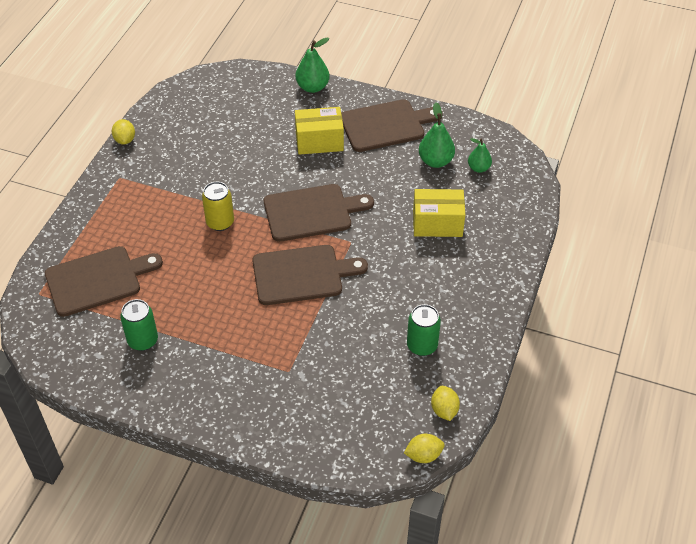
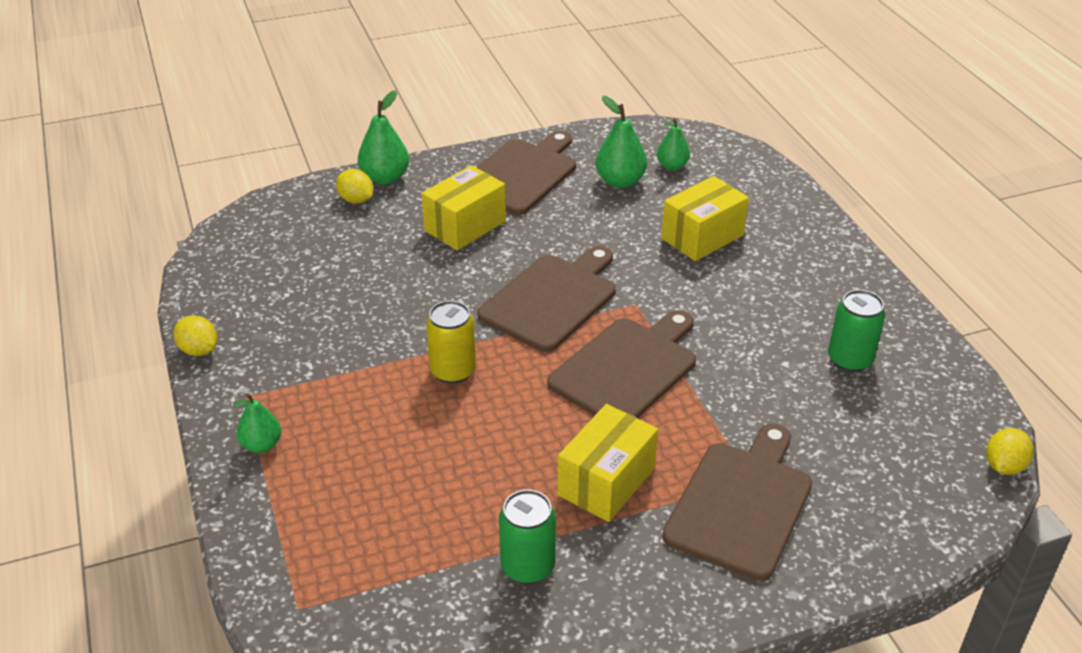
camera: 40 degrees left, 10 degrees down
(98, 280) = (369, 535): brown cutting board -> brown cutting board (741, 504)
(101, 207) = (261, 445): none -> green pear
(222, 325) = (606, 482): none -> yellow box
(444, 410) = (958, 407): yellow lemon -> yellow lemon (356, 200)

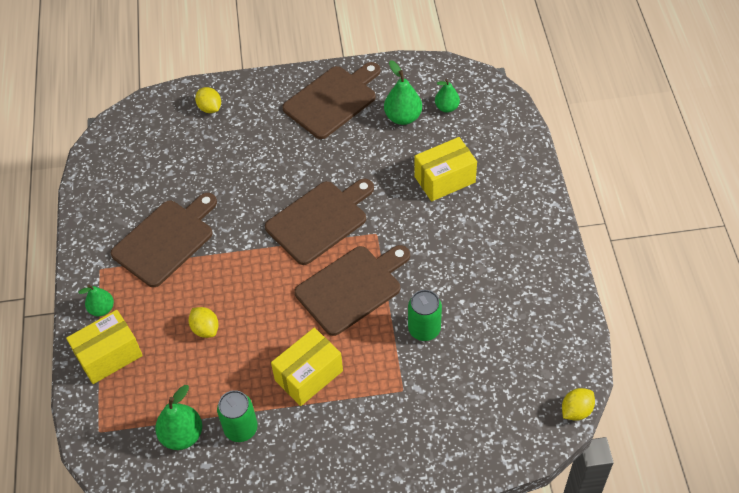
camera: 15 degrees right, 15 degrees up
(199, 350) = (78, 226): yellow lemon -> yellow lemon (205, 329)
(385, 178) = (235, 89): green pear -> green pear (182, 435)
(453, 371) = (236, 271): yellow can -> none
(465, 226) = (279, 144): yellow box -> yellow box (109, 355)
(741, 504) = (389, 408): brown cutting board -> brown cutting board (166, 240)
(850, 360) = (507, 306): green can -> green can (424, 329)

